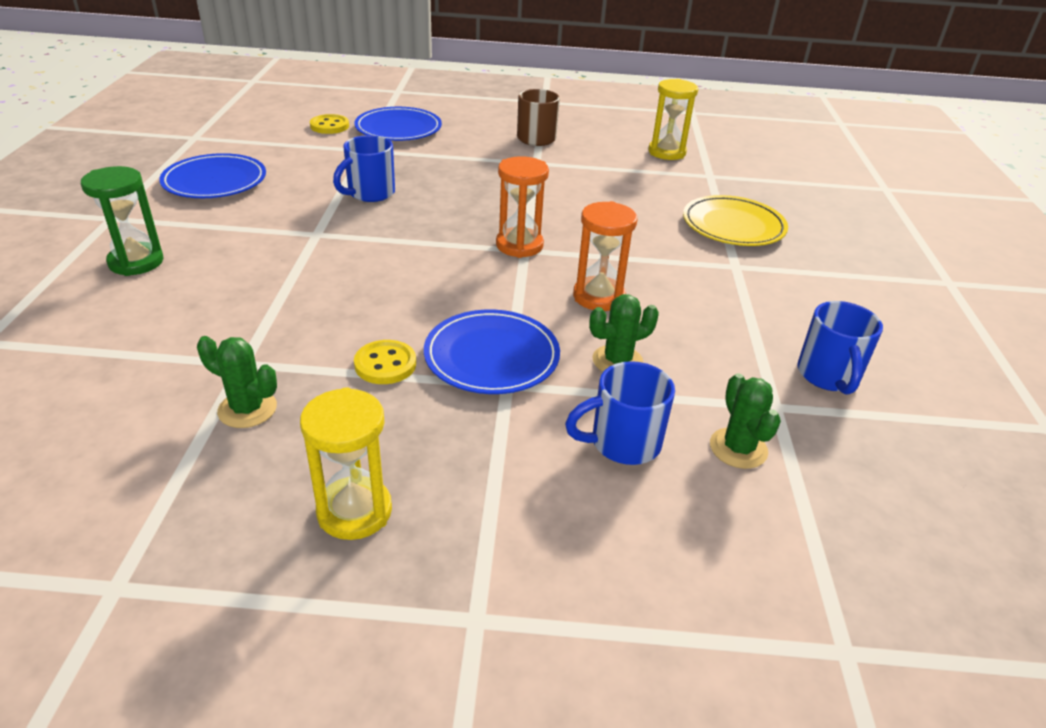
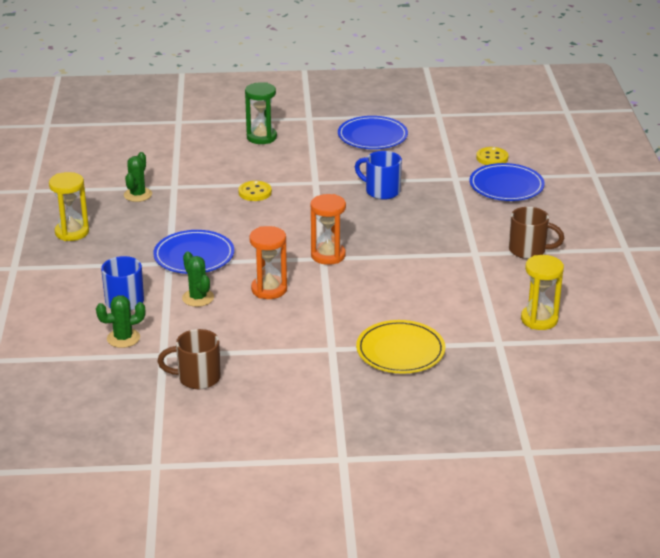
camera: 85 degrees right, 5 degrees down
(385, 364) = (180, 225): yellow button -> yellow button (255, 192)
(828, 376) = (197, 378): blue mug -> brown mug

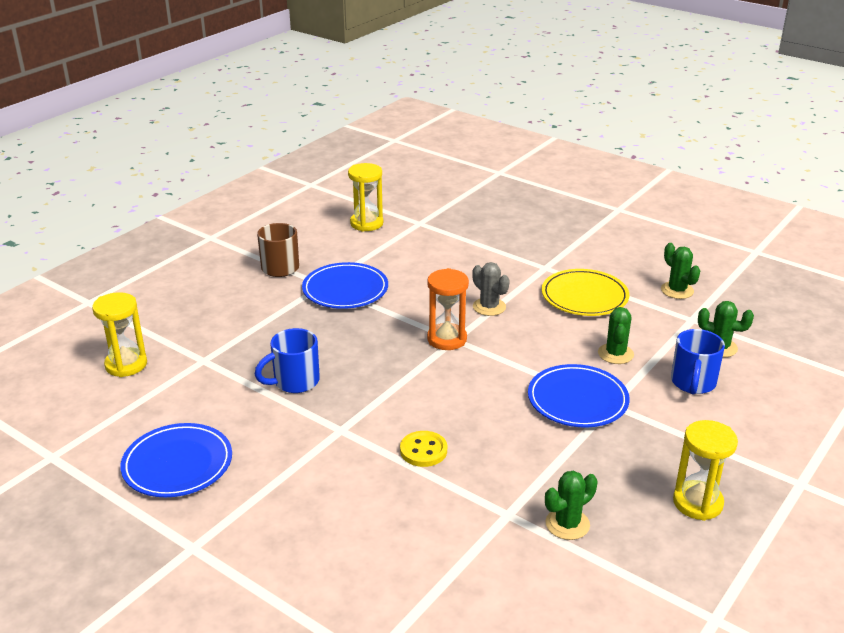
camera: 140 degrees left, 0 degrees up
(197, 378) = (677, 290): brown mug -> green cactus
(261, 137) = (301, 544): green hourglass -> none
(269, 289) = (540, 332): orange hourglass -> none
(331, 292) = (489, 307): none -> grey cactus
(381, 191) = (295, 382): blue mug -> blue mug turned 75 degrees clockwise
(400, 351) = (496, 245): yellow plate -> yellow plate (584, 296)
(492, 158) = (126, 365): yellow button -> yellow hourglass
(506, 186) = (178, 328): blue plate -> blue plate (345, 289)

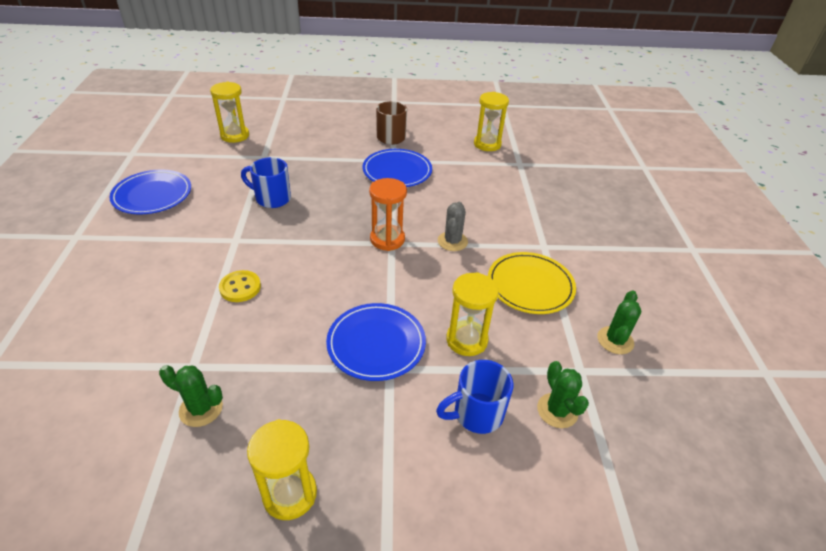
camera: 50 degrees right, 10 degrees up
(615, 354) = (466, 340): green cactus -> yellow hourglass

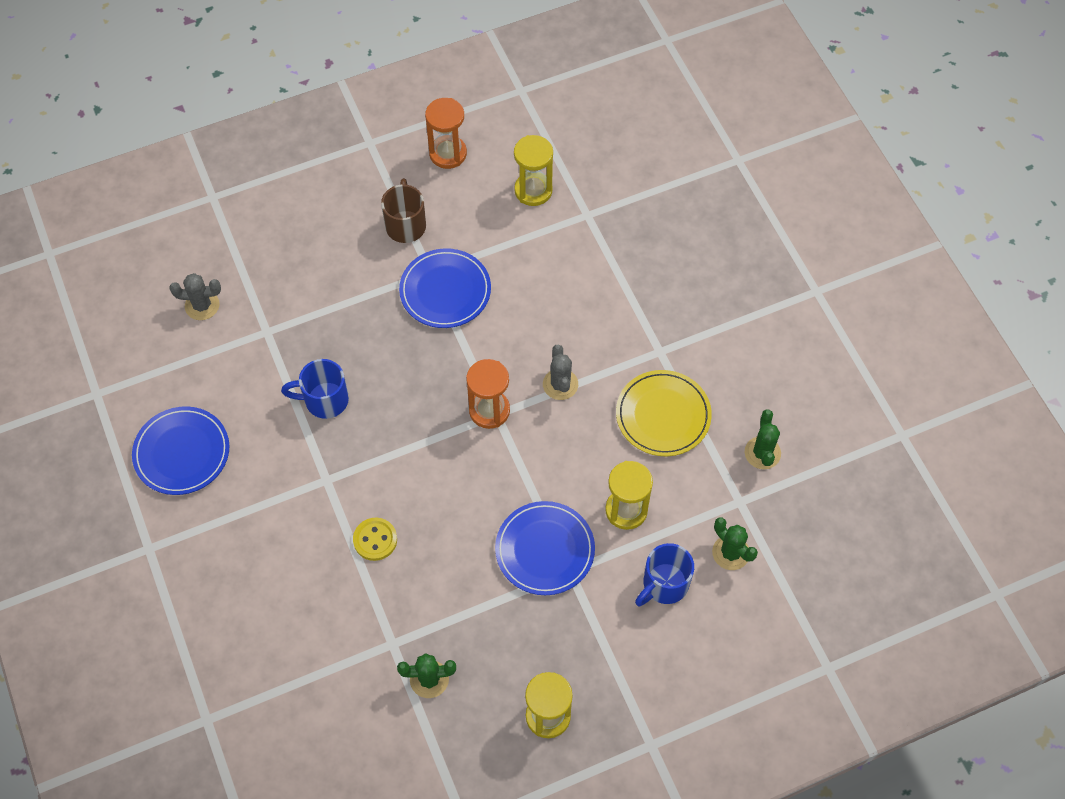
camera: 20 degrees left, 20 degrees up
(235, 135) = (202, 305): yellow hourglass -> grey cactus
(440, 117) = (448, 153): none -> orange hourglass

